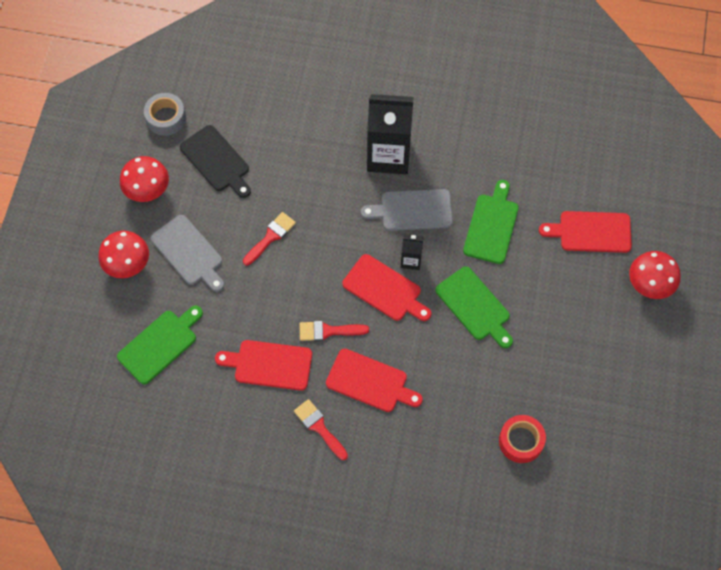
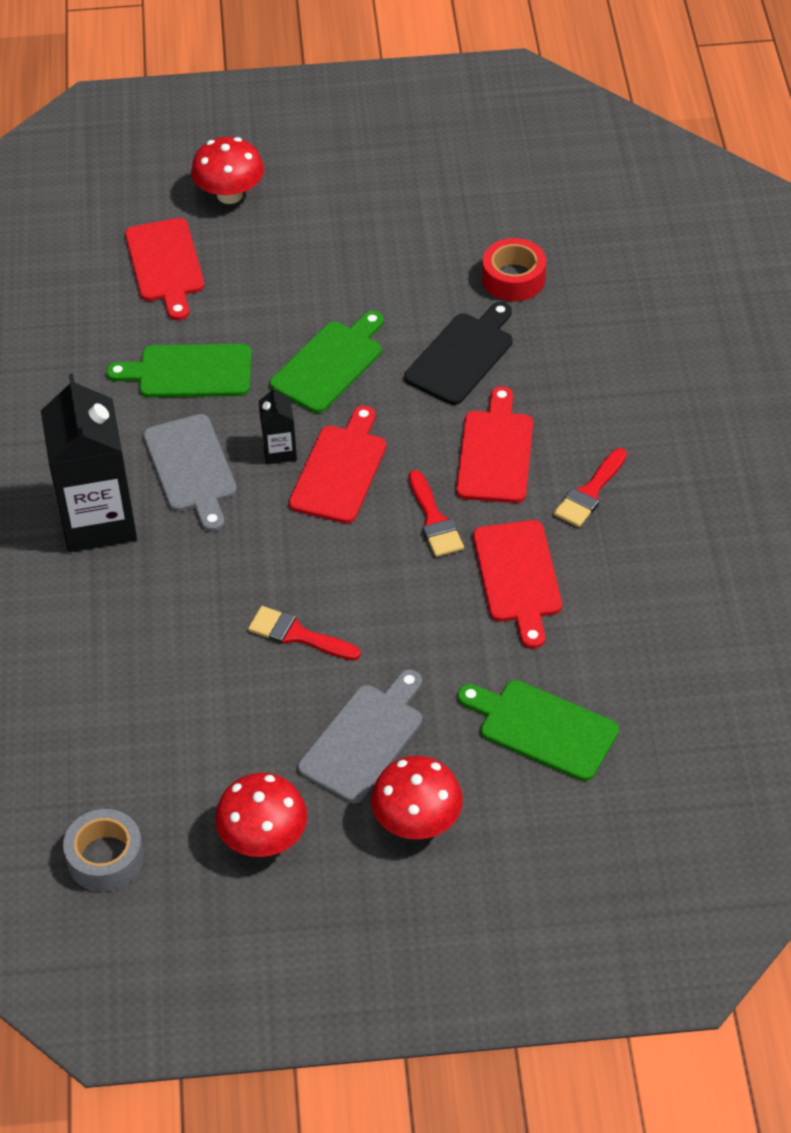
camera: 105 degrees left, 15 degrees down
(216, 161) = (174, 752): black cutting board -> black cutting board (462, 356)

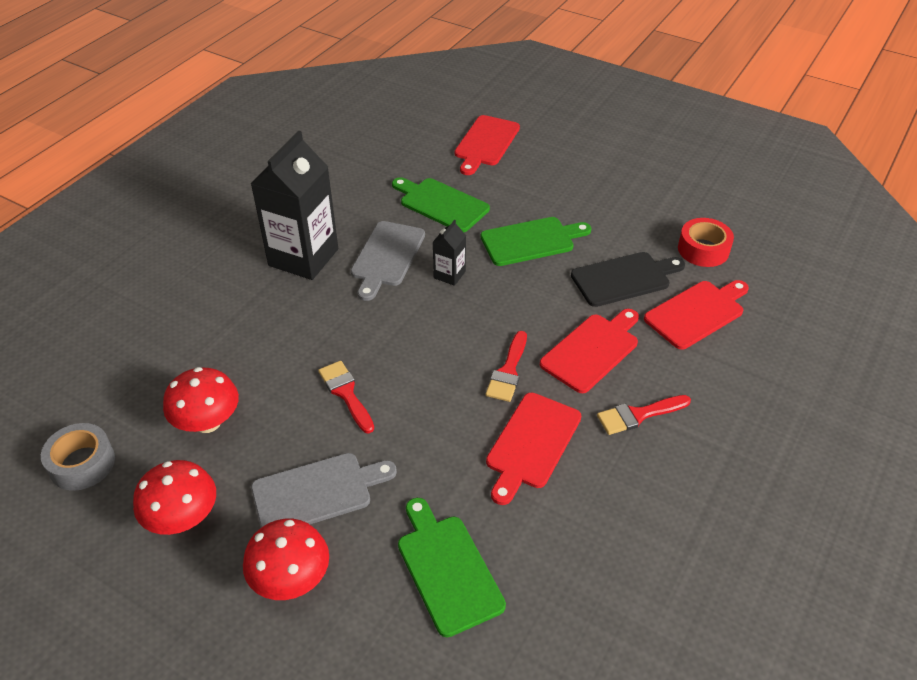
camera: 35 degrees right, 5 degrees down
(230, 194) = (560, 125): red mushroom -> red mushroom (208, 422)
(340, 470) = (476, 306): red cutting board -> red cutting board (697, 313)

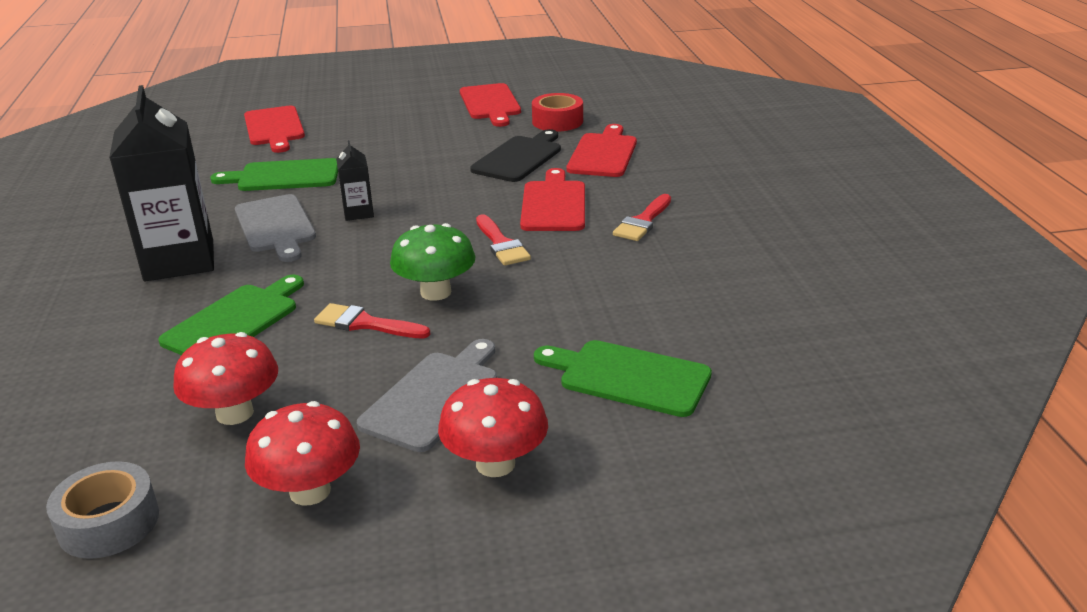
camera: 40 degrees left, 15 degrees down
(416, 392) = (435, 292): none -> green mushroom
(531, 241) = (406, 167): green cutting board -> green cutting board (234, 321)
(531, 444) = (585, 274): red cutting board -> red cutting board (490, 104)

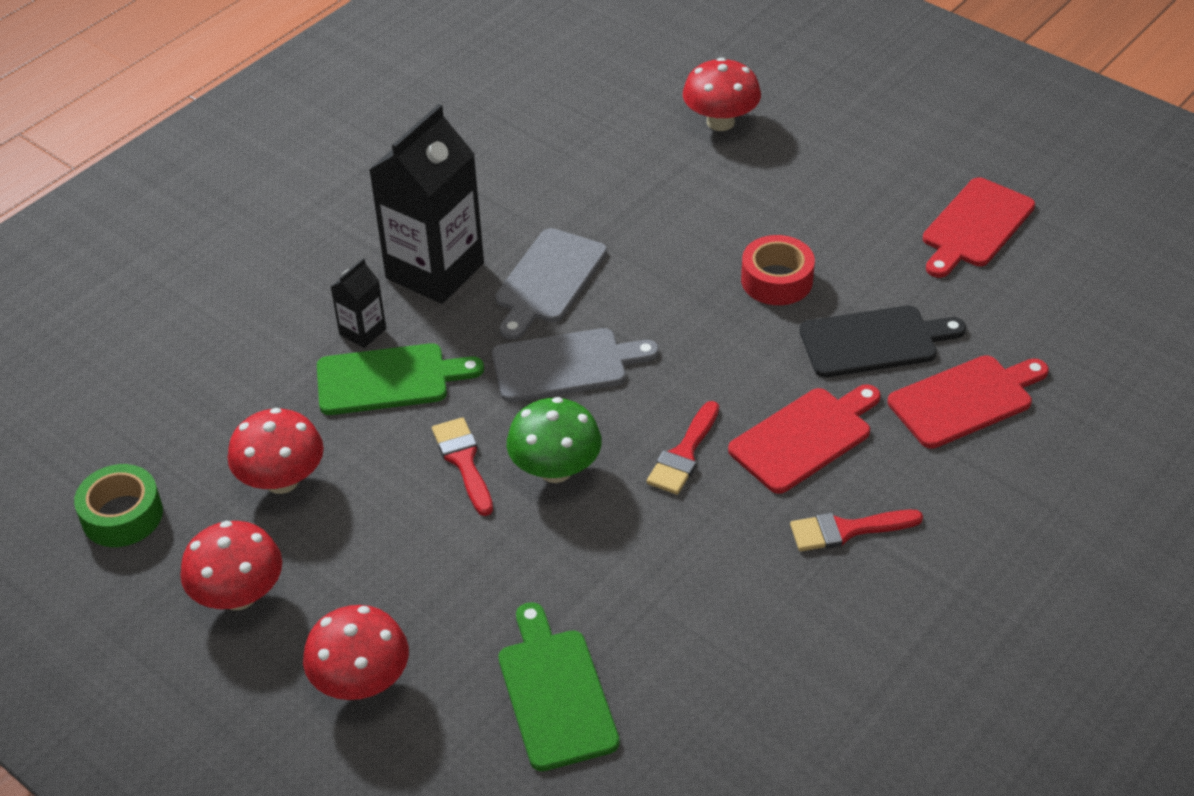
camera: 50 degrees right, 15 degrees up
(109, 523) = (122, 515): grey tape -> green tape
(274, 128) = (720, 122): red cutting board -> red mushroom
(284, 176) = (638, 210): green cutting board -> none
(358, 213) = (630, 313): black carton -> black carton (362, 332)
(434, 397) = (407, 582): grey cutting board -> grey cutting board (565, 365)
(557, 121) = (999, 310): red tape -> red tape (776, 280)

